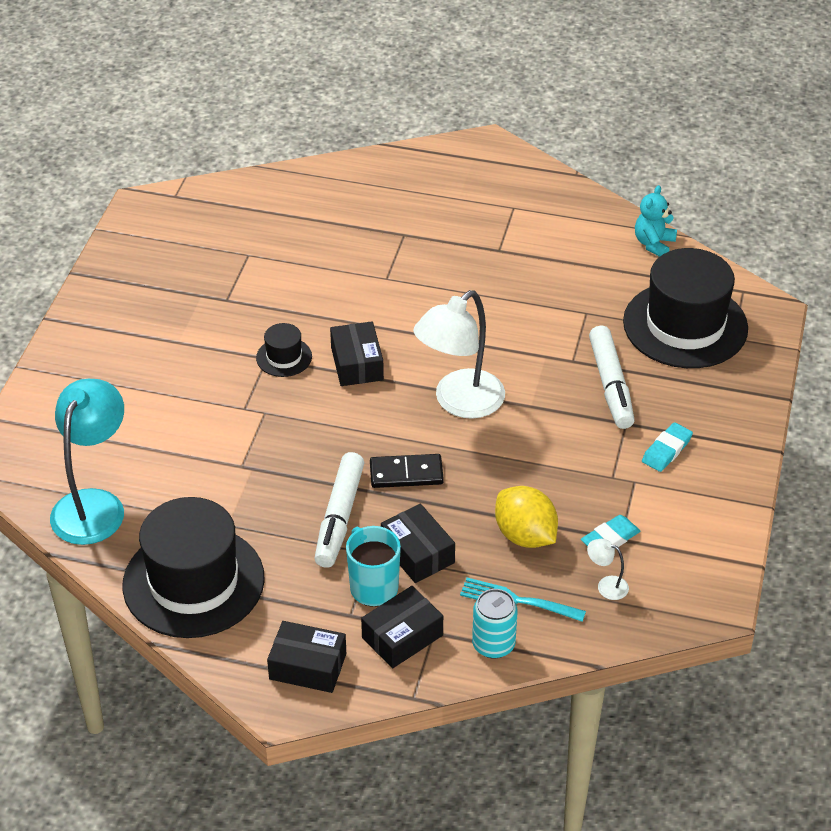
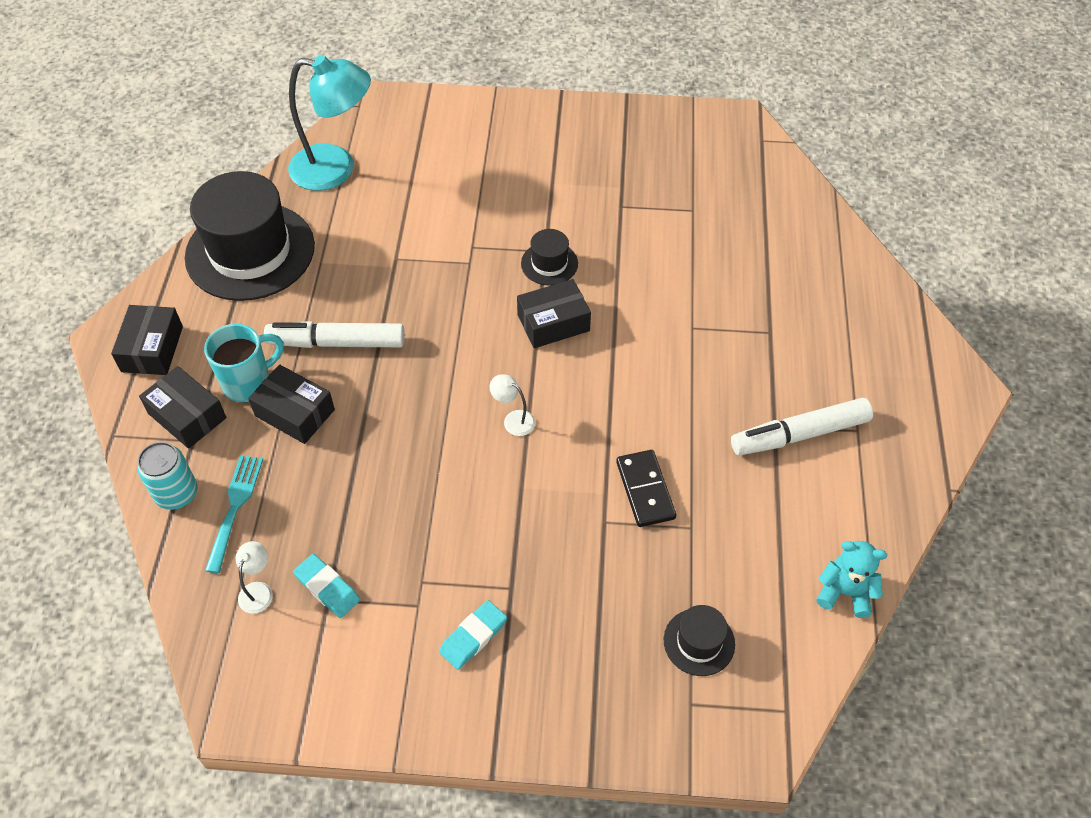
camera: 80 degrees right, 10 degrees up
(406, 473) = (402, 388): black domino -> black domino (645, 490)
(417, 553) = (295, 413): black box -> black box turned 75 degrees clockwise
(459, 402) = (513, 420): white lamp -> white lamp, size x0.41
(525, 535) = (325, 504): yellow lemon -> none
(611, 384) = (572, 566): white marker -> white marker (800, 434)
(666, 450) = (473, 637): turquoise eraser -> turquoise eraser turned 75 degrees counterclockwise
(685, 325) = (699, 642): black hat -> black hat, size x0.44

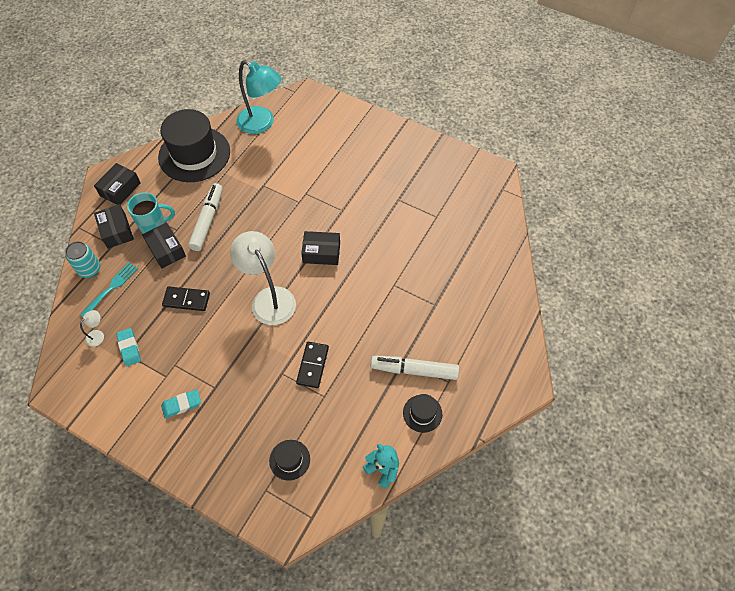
camera: 25 degrees right, 5 degrees up
(337, 343) = (207, 221): white marker -> white marker turned 75 degrees clockwise
(378, 475) = (186, 300): none -> black domino
(513, 420) = (269, 298): white lamp -> white lamp, size x2.46
(549, 263) = (339, 218): black hat -> black hat (422, 413)

